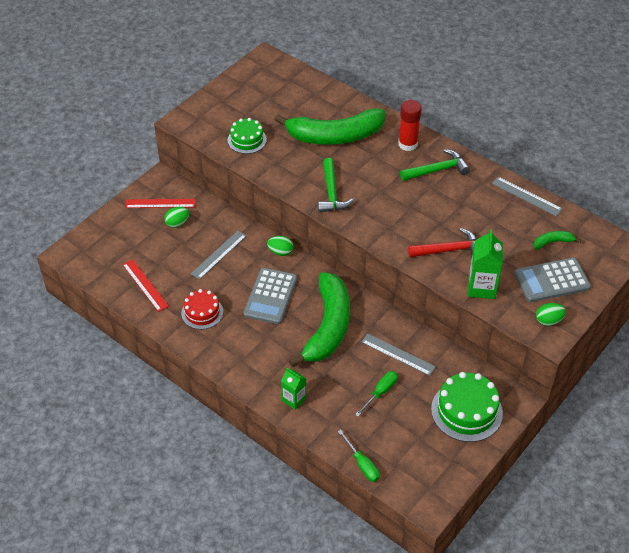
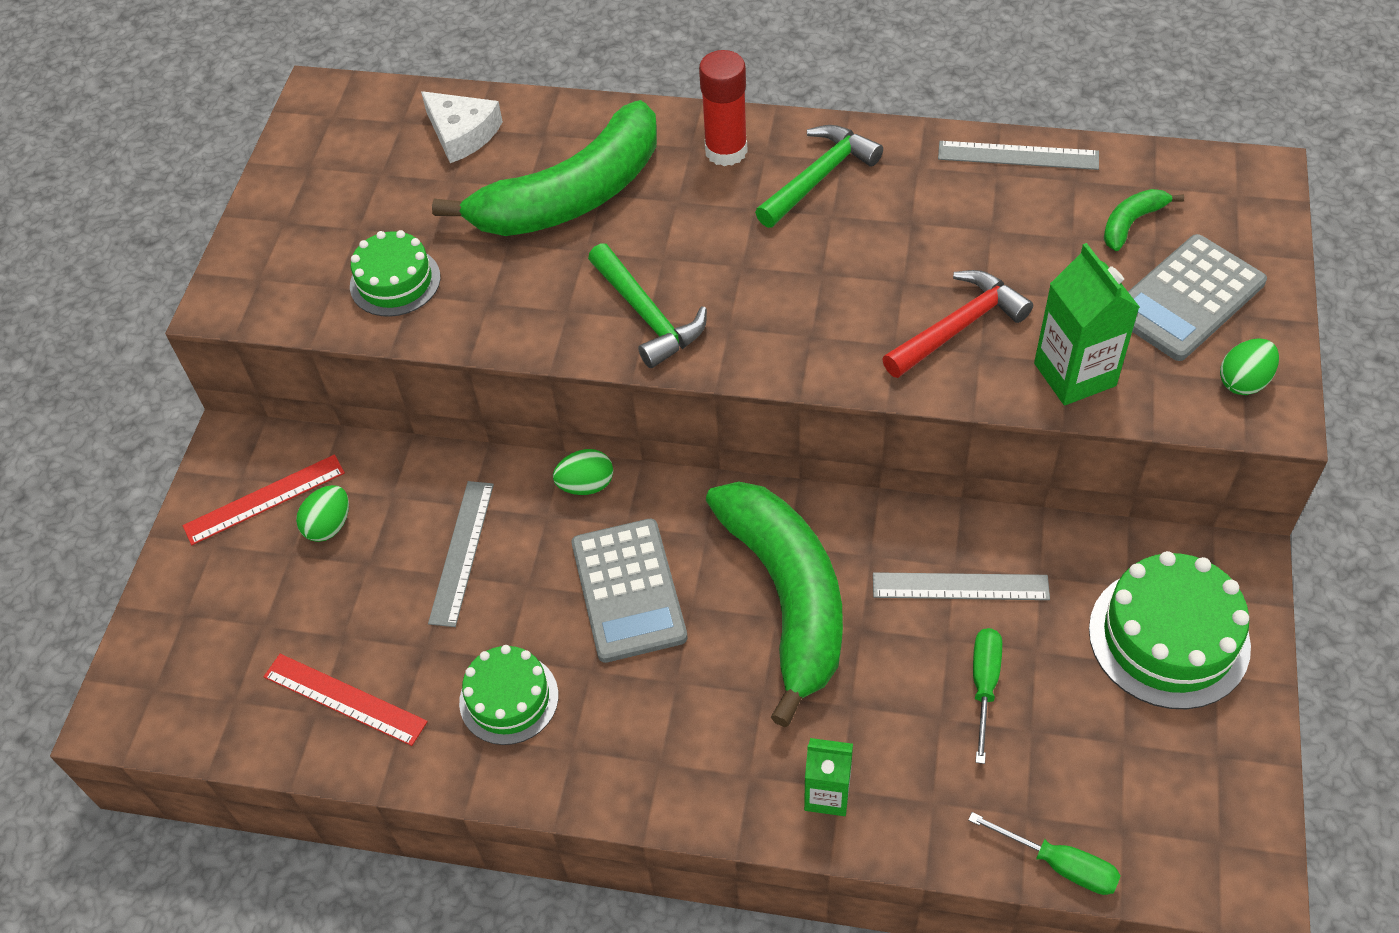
camera: 25 degrees left, 5 degrees up
(202, 312) = (509, 698): red cake -> green cake
(309, 94) = (462, 133): none -> white cheese

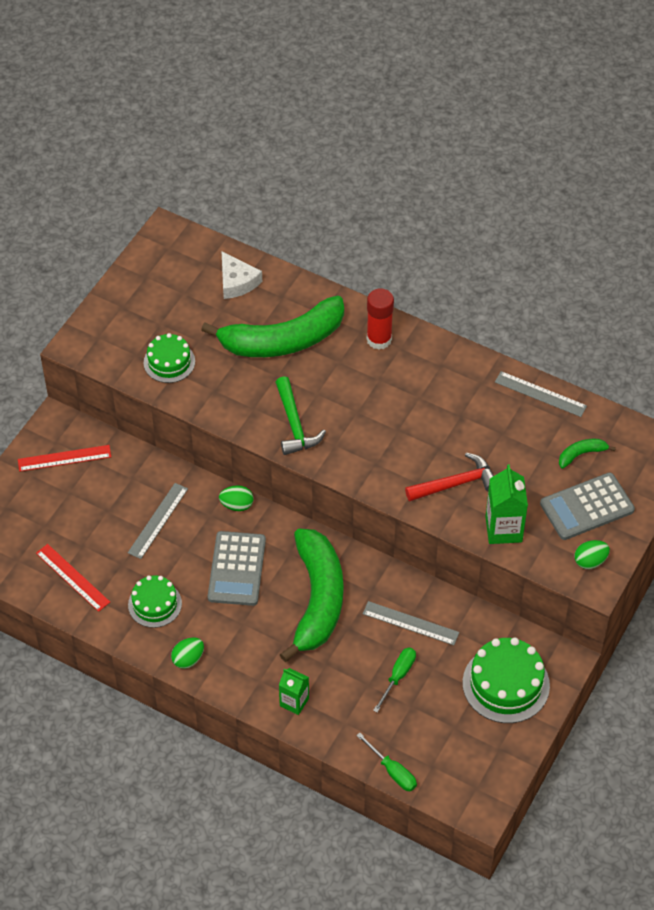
camera: 15 degrees right, 0 degrees up
(329, 525) = (93, 483): green egg -> green egg (188, 659)
(819, 178) = (423, 372): green hammer -> none

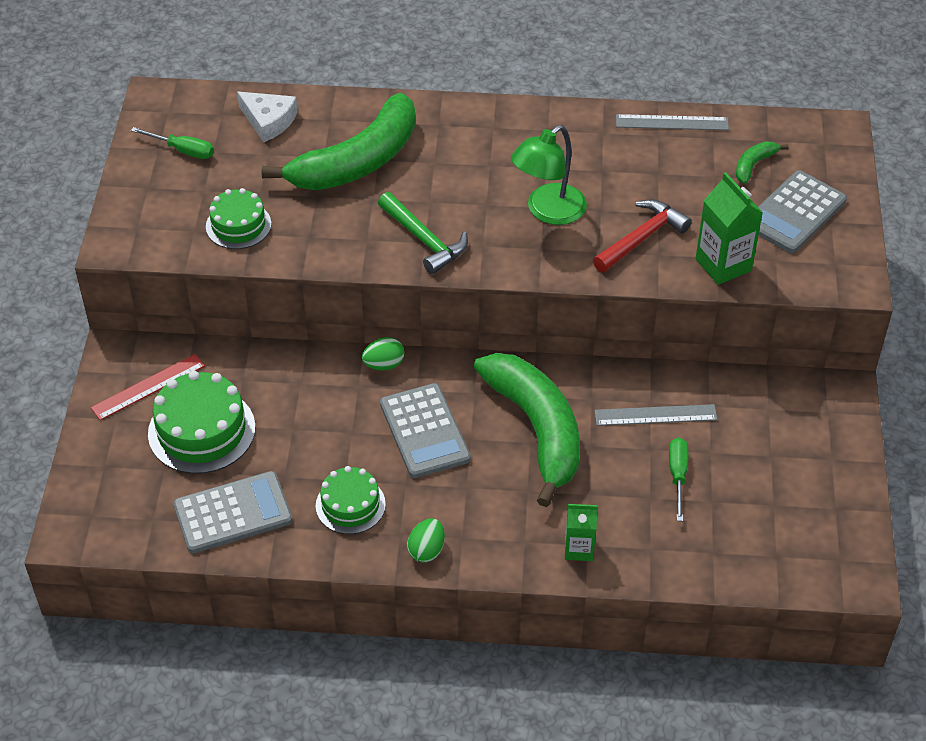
camera: 25 degrees left, 5 degrees down
(72, 577) = (233, 513): red ruler -> grey calculator
(158, 520) = (301, 413): grey ruler -> none
(379, 339) = (464, 126): red glue stick -> none
(392, 771) = (737, 579): green screwdriver -> green screwdriver (183, 150)
(399, 435) = (548, 211): none -> green lamp
(506, 684) = (798, 438): green cake -> green cake (201, 430)
(590, 561) = (835, 264): green egg -> none

